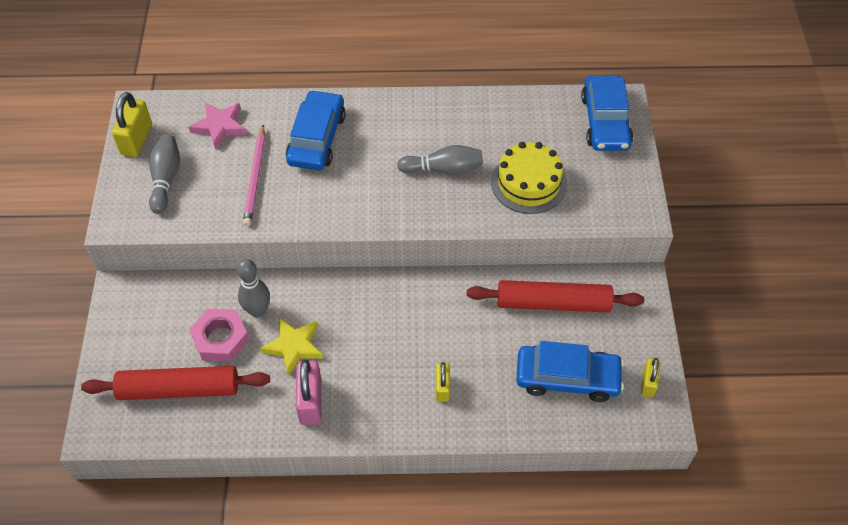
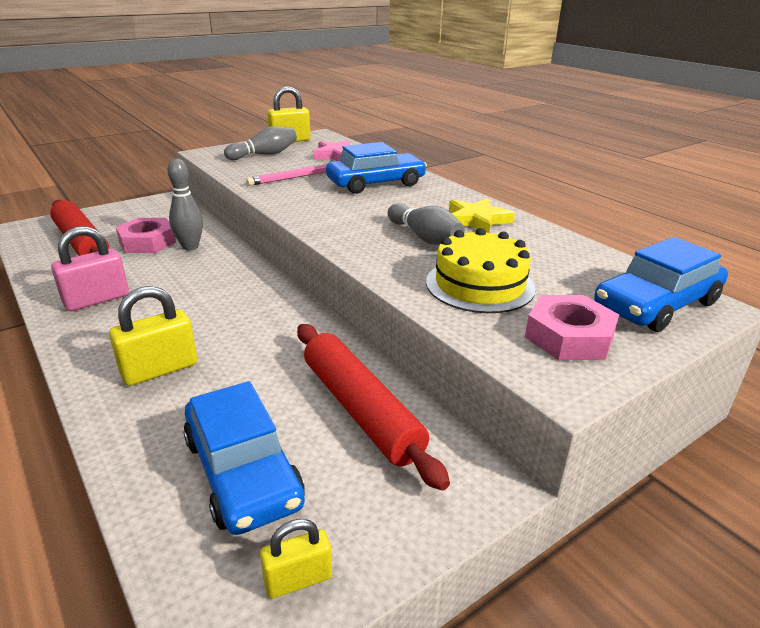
camera: 55 degrees right, 25 degrees down
(294, 346) = (161, 272): yellow star -> yellow star (476, 220)
(442, 387) = (160, 369): yellow padlock -> yellow padlock, size x1.63
(607, 182) = (569, 337): none -> pink nut

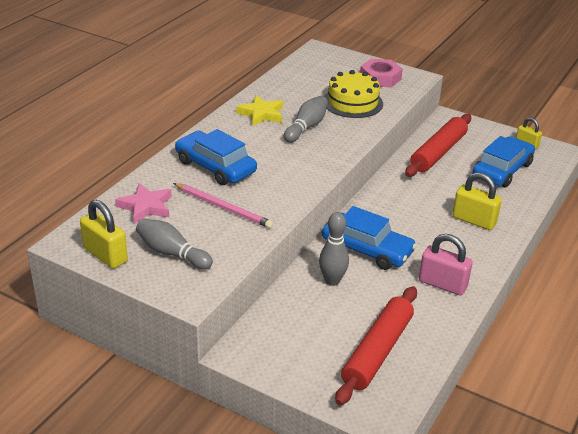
camera: 115 degrees left, 5 degrees up
(147, 242) = (343, 310): pink nut -> none
(656, 304) = (329, 60): blue car -> blue car (367, 249)

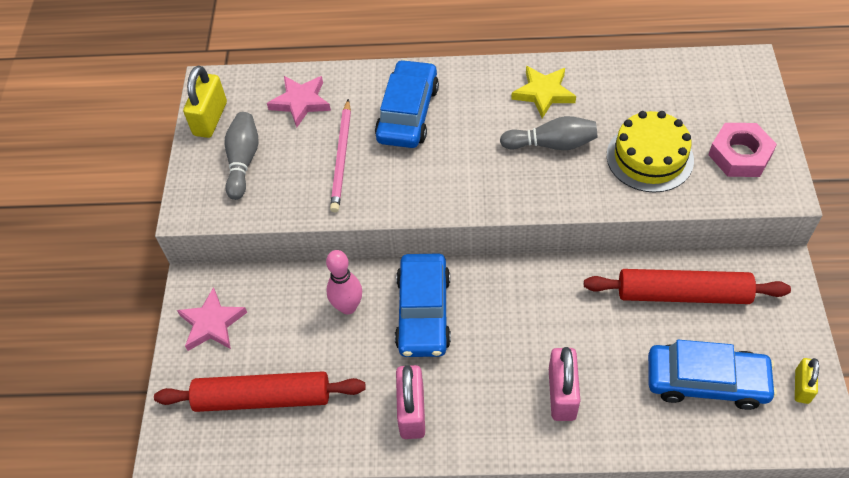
camera: 65 degrees right, 20 degrees up
(284, 356) = (212, 323): none -> pink star
(332, 281) = (348, 307): grey bowling pin -> pink bowling pin
(474, 220) = (562, 394): yellow padlock -> pink padlock

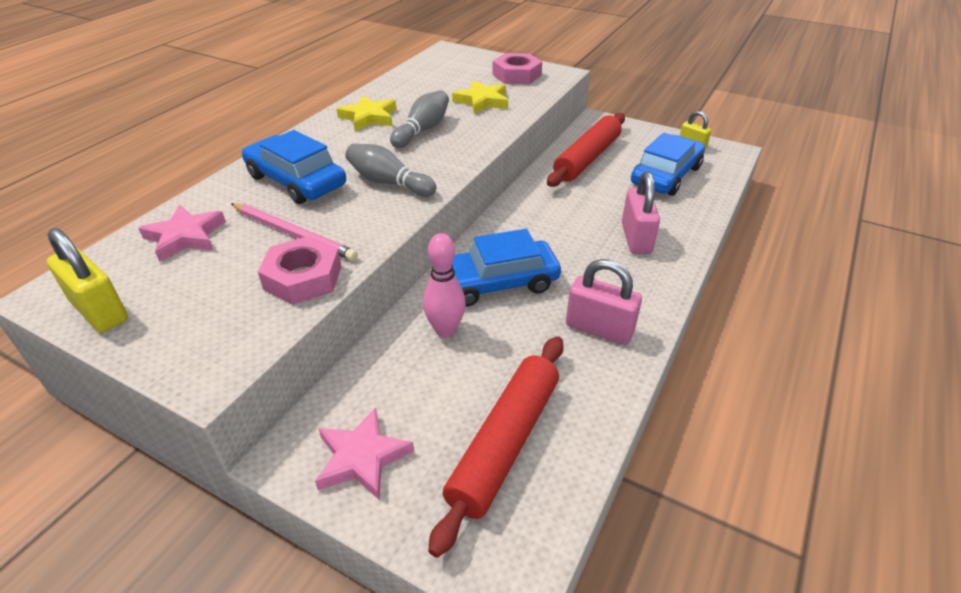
camera: 65 degrees left, 15 degrees down
(243, 161) = (200, 304): grey bowling pin -> grey bowling pin (389, 183)
(298, 196) = (303, 278): none -> pink nut
(423, 312) = (496, 283): blue car -> blue car turned 135 degrees clockwise
(562, 394) = (636, 238): pink padlock -> pink padlock turned 60 degrees clockwise
(649, 157) = (482, 101): yellow cake -> yellow star

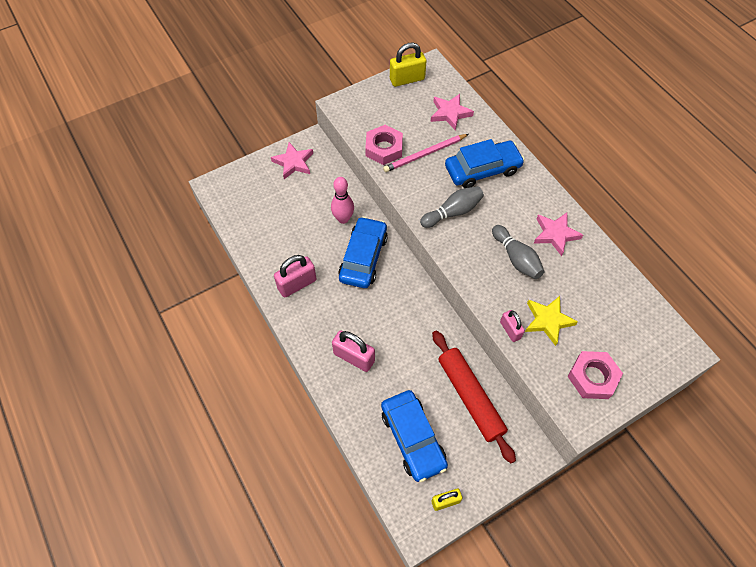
camera: 120 degrees right, 20 degrees up
(369, 117) = (555, 234): yellow star -> pink star
(505, 443) = (264, 210): red rolling pin -> none
(514, 115) = (510, 330): none -> pink padlock

